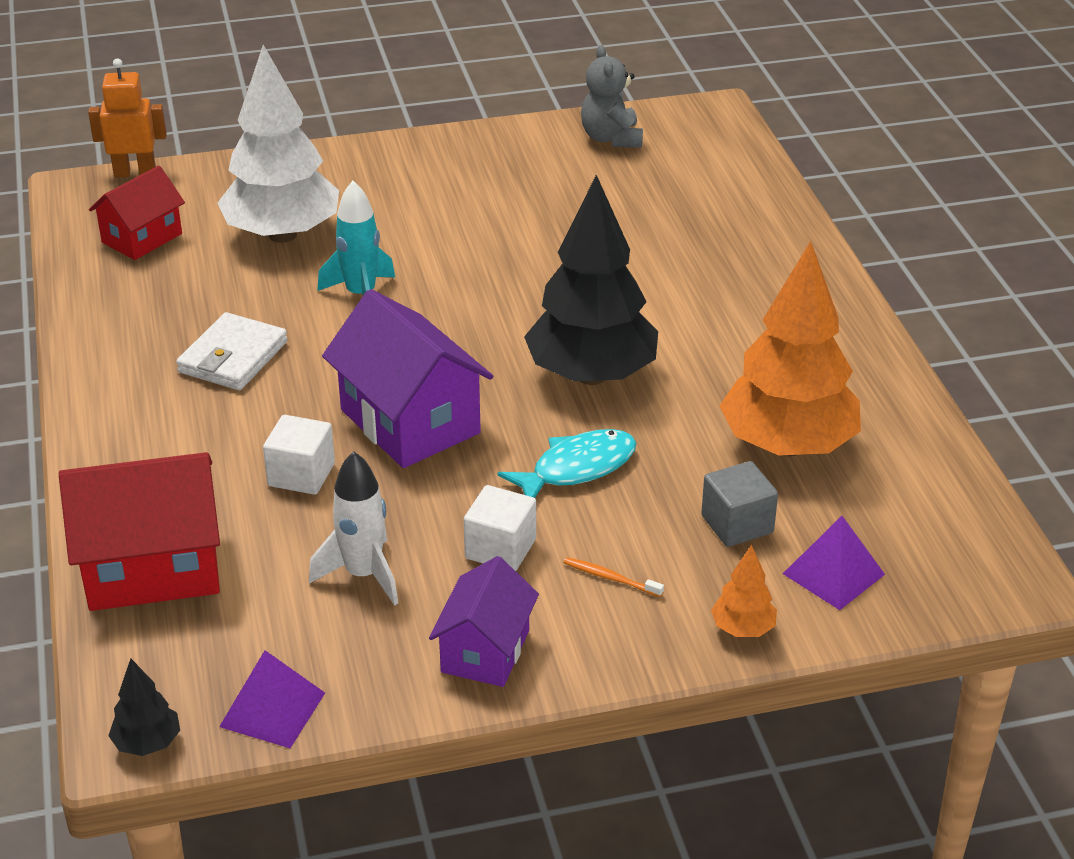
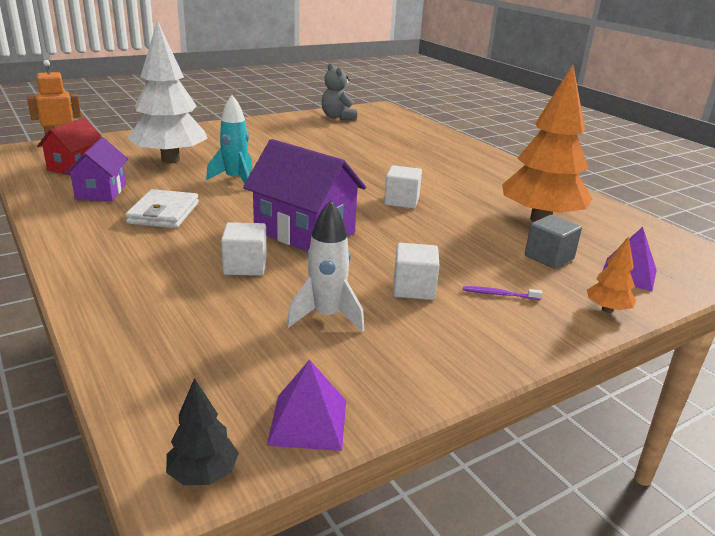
camera: 20 degrees left, 10 degrees down
(153, 568) = (152, 336): red house -> none
(485, 651) = (450, 350): purple house -> purple house (101, 191)
(577, 468) = (429, 242): turquoise fish -> none
(591, 375) = (401, 201): black tree -> white cube
(610, 578) = (499, 294): orange toothbrush -> purple toothbrush

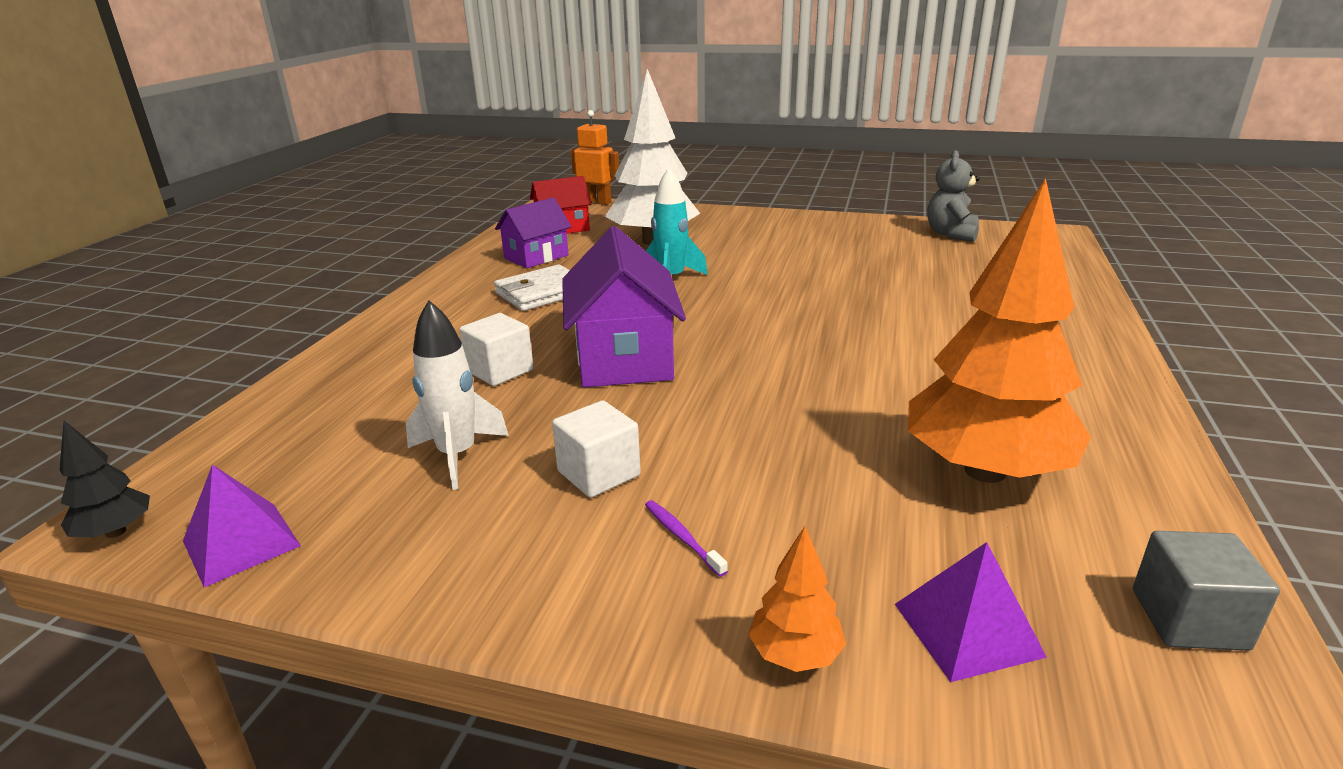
camera: 50 degrees right, 0 degrees up
(401, 201) = (813, 364): white cube -> none
(549, 257) = (871, 530): grey cube -> grey cube (1189, 619)

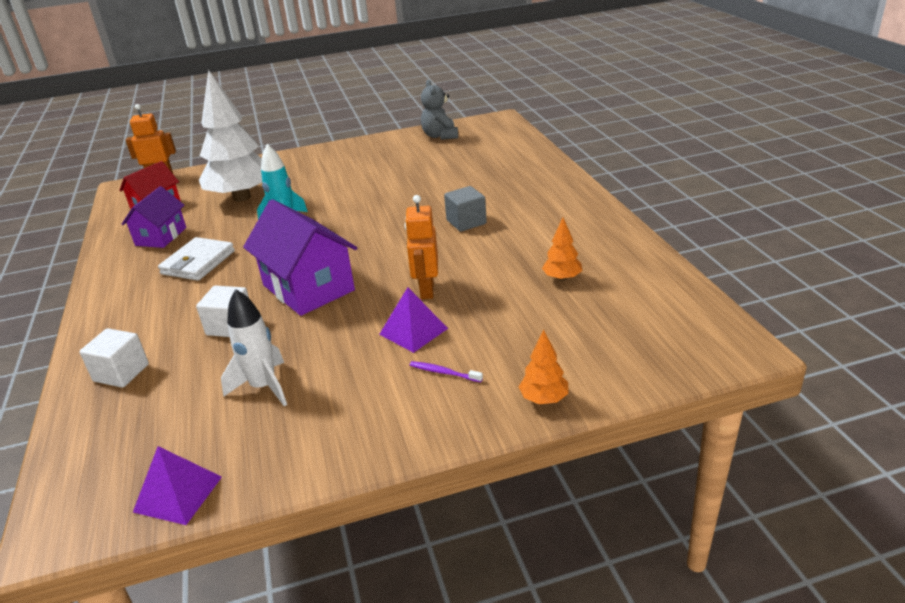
camera: 30 degrees left, 5 degrees up
(116, 532) = (71, 531): black tree -> none
(598, 473) = (364, 360): white cube -> white cube (121, 373)
(763, 413) = (426, 290): none -> orange robot
(967, 629) = (606, 355): purple pyramid -> purple pyramid (413, 331)
(984, 471) = (562, 278): orange tree -> orange tree, size x0.42
(1189, 619) = (684, 312): grey cube -> grey cube (466, 222)

